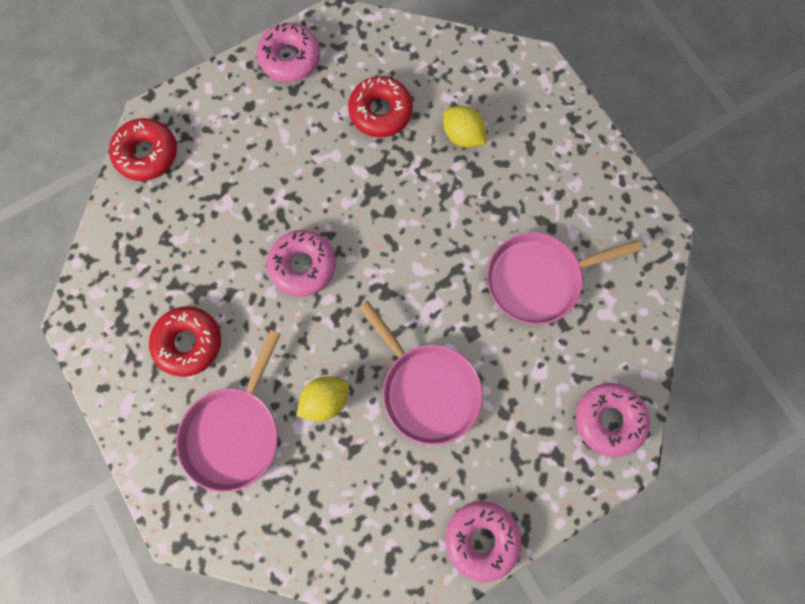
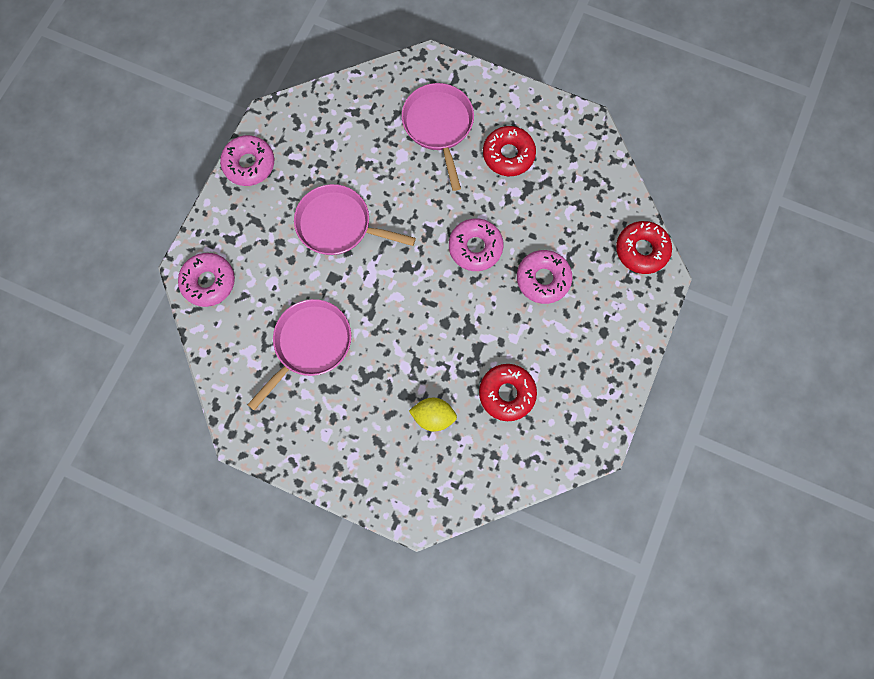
camera: 145 degrees right, 0 degrees up
(290, 58) = (605, 390): pink donut -> pink donut (543, 279)
(325, 400) = (398, 178): yellow lemon -> none

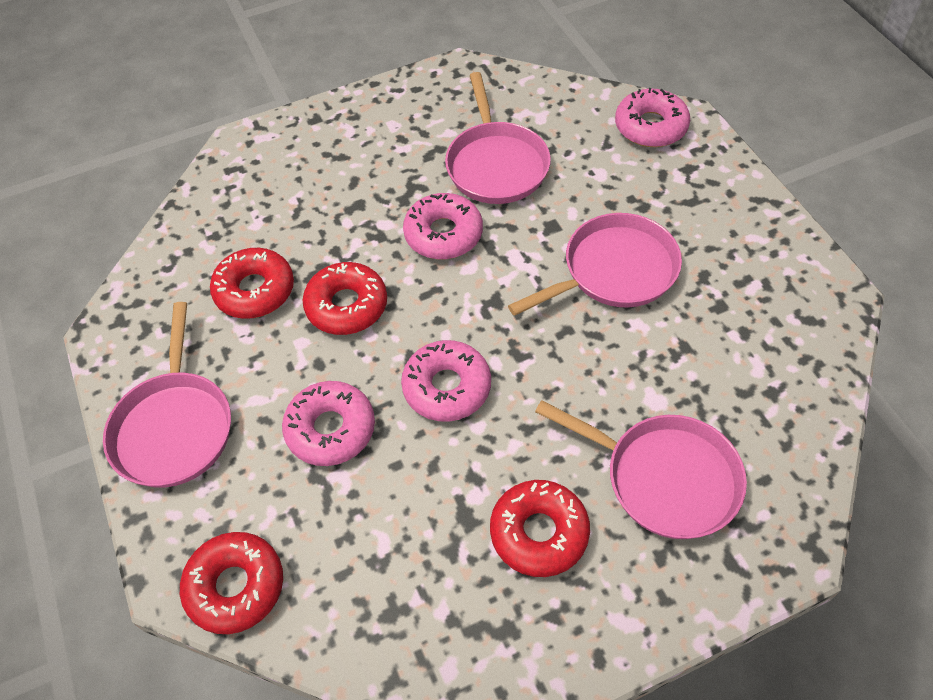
camera: 135 degrees right, 20 degrees down
(249, 164) = (778, 237): pink donut -> pink donut (443, 234)
(433, 416) = (310, 213): yellow lemon -> none
(473, 336) = (347, 306): none -> red donut
(608, 351) = (174, 427): none -> pink pan

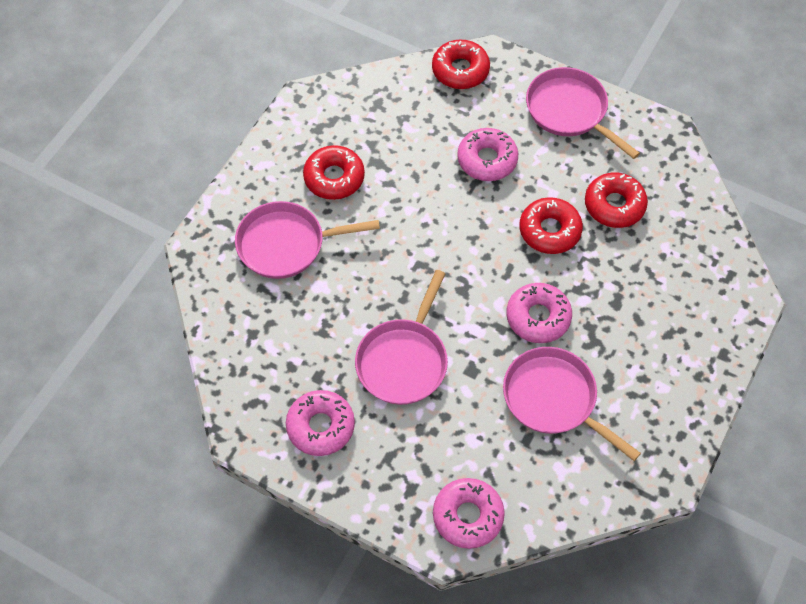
camera: 140 degrees right, 5 degrees up
(447, 387) = (445, 220): pink donut -> pink donut (320, 426)

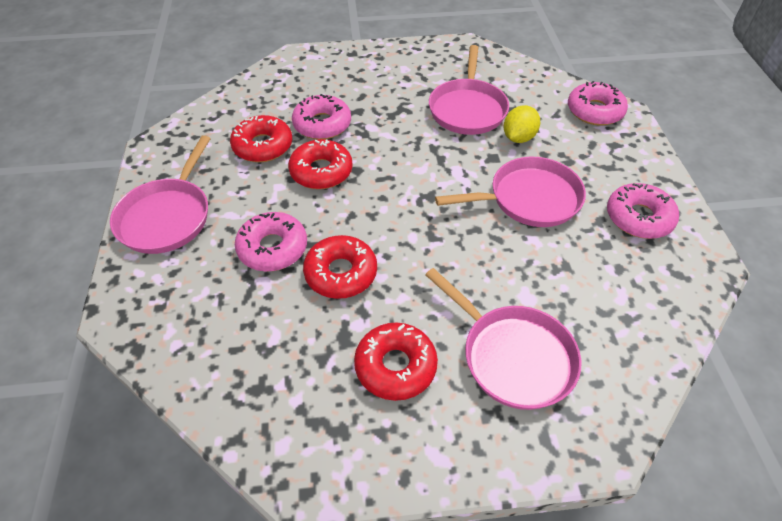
camera: 125 degrees left, 10 degrees down
(460, 70) = (156, 334): red donut -> red donut (341, 273)
(481, 412) = (518, 138): none -> yellow lemon
(538, 317) = (410, 143): pink donut -> pink donut (322, 124)

